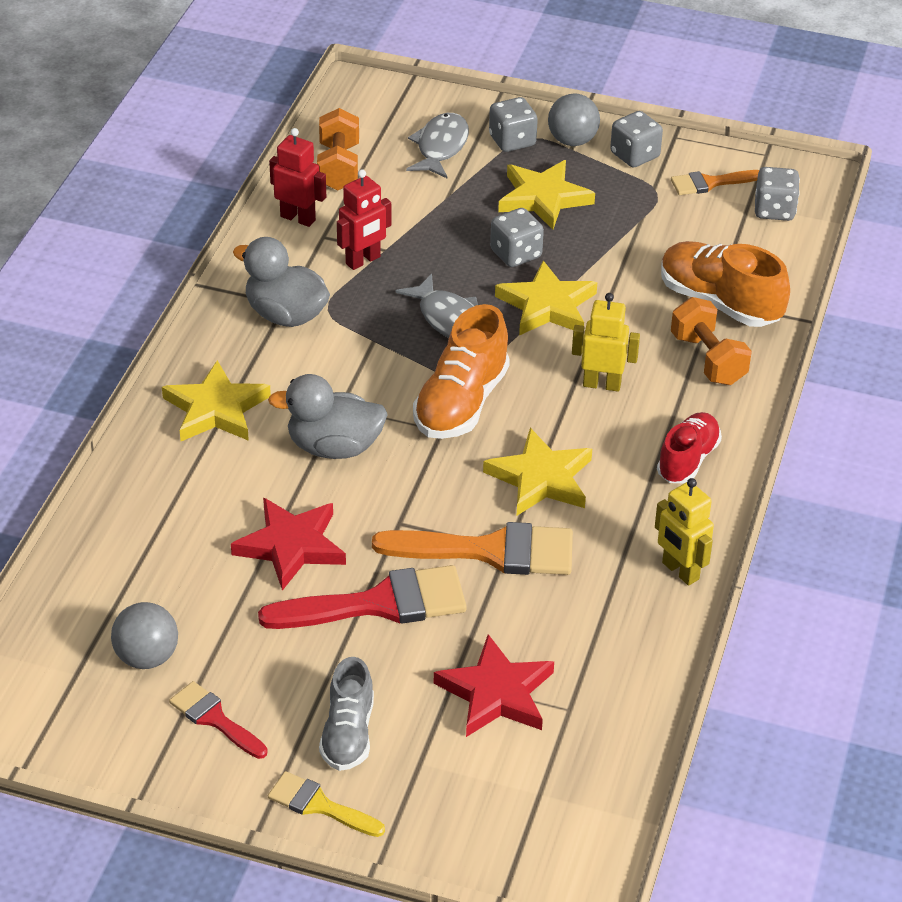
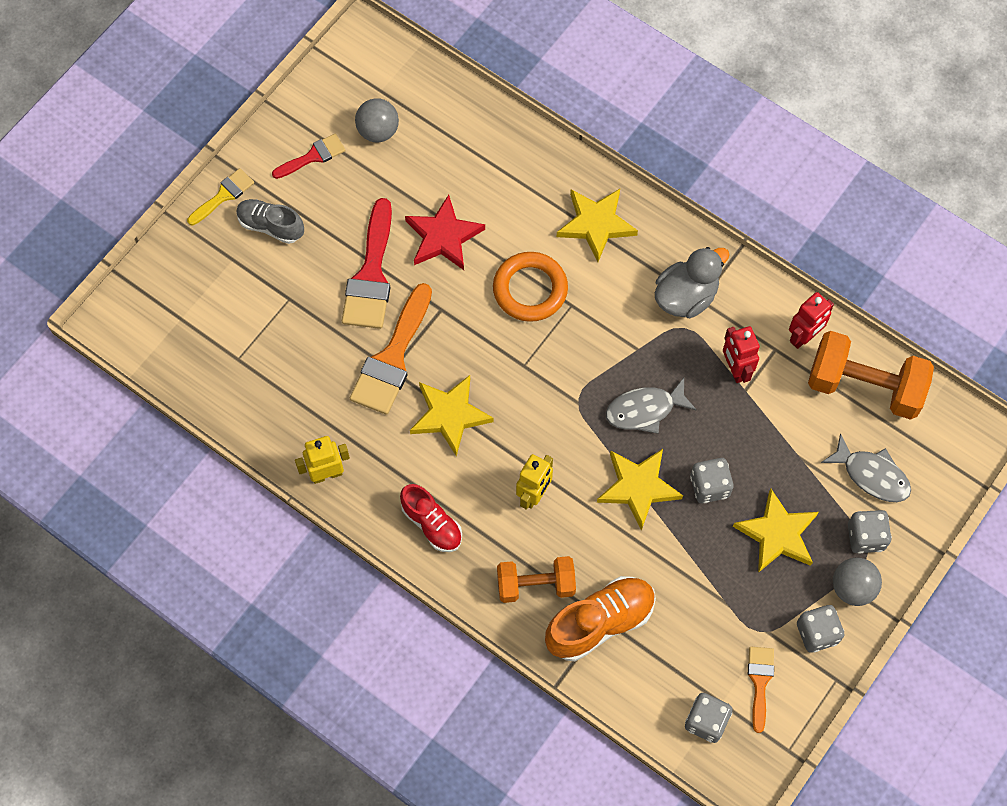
camera: 110 degrees right, 25 degrees up
(334, 447) = (530, 289): grey duck -> orange ring
(338, 167) = (864, 386): orange dumbbell -> orange dumbbell, size x1.54
(461, 403) = (547, 388): orange shoe -> none
(496, 693) = (268, 320): red star -> none

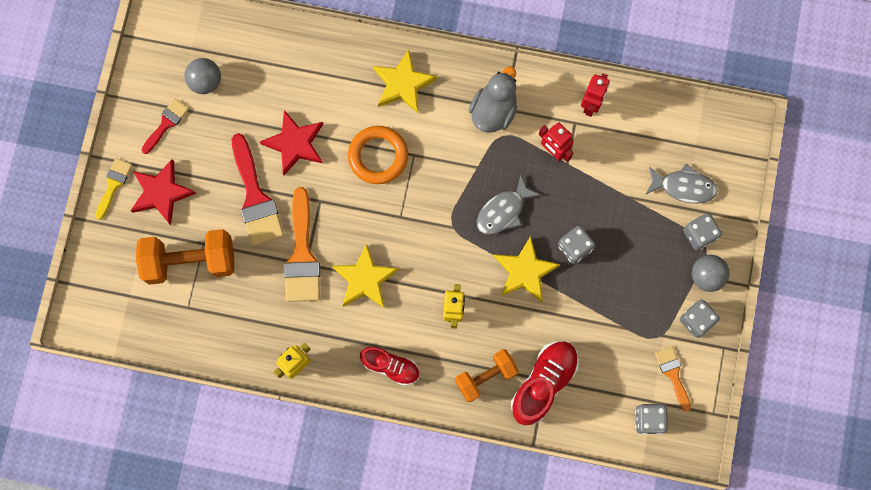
camera: 25 degrees left, 10 degrees up
(271, 226) = (161, 193): grey shoe -> red star
(600, 622) = (543, 383): orange shoe -> red shoe
(777, 534) = (637, 261): yellow star -> none
(864, 386) = (650, 122): orange dumbbell -> orange dumbbell (190, 261)

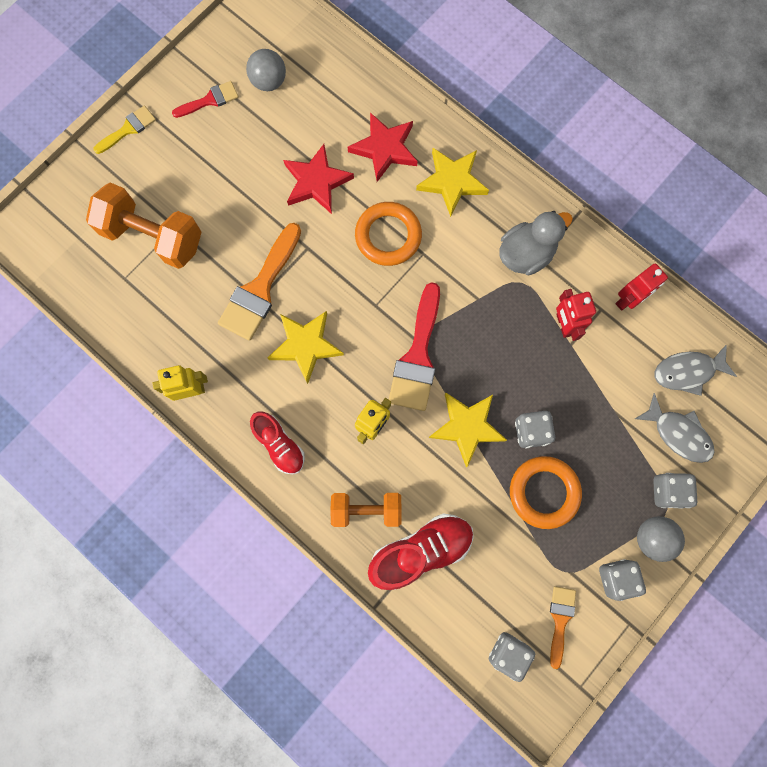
camera: 30 degrees right, 0 degrees up
(161, 193) = (166, 160): red star -> red star (384, 149)
(255, 197) = (249, 211): red brush -> red brush (417, 356)
(503, 211) = (479, 355): grey fish -> grey fish (687, 371)
(609, 287) = (544, 492): none -> orange ring

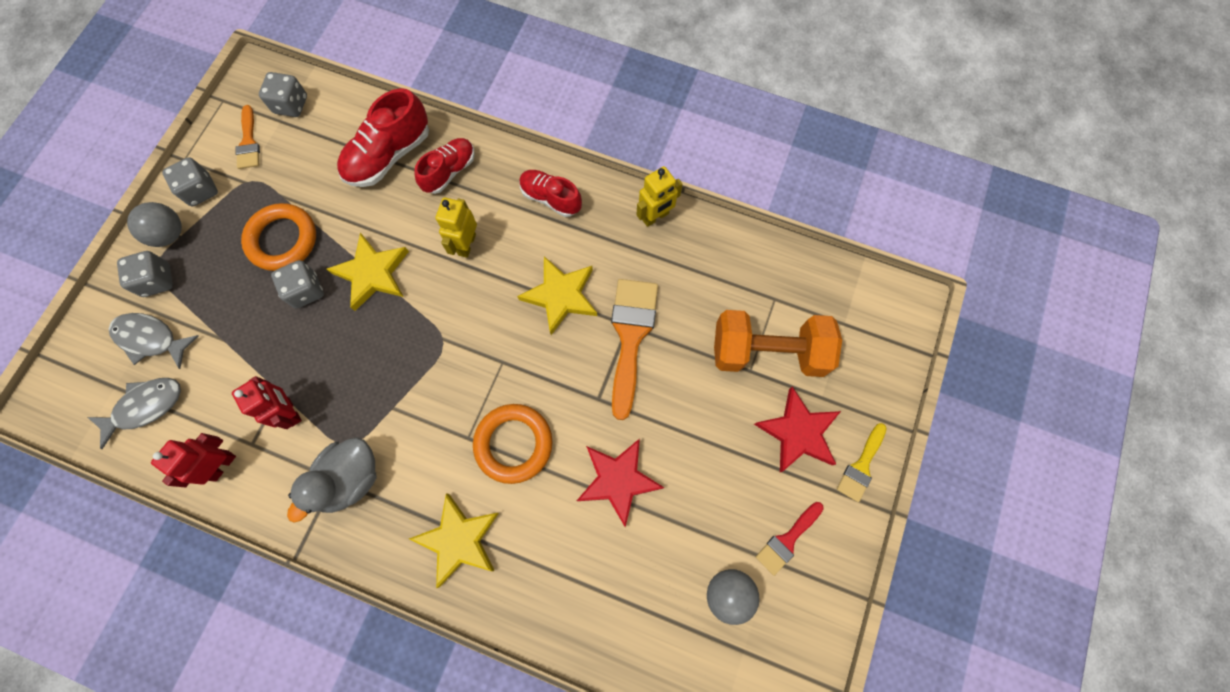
camera: 160 degrees right, 5 degrees down
(366, 510) = (449, 171): orange dumbbell -> red shoe
(384, 149) = (553, 554): red star -> red star (798, 432)
(417, 356) = (442, 324): red brush -> none

